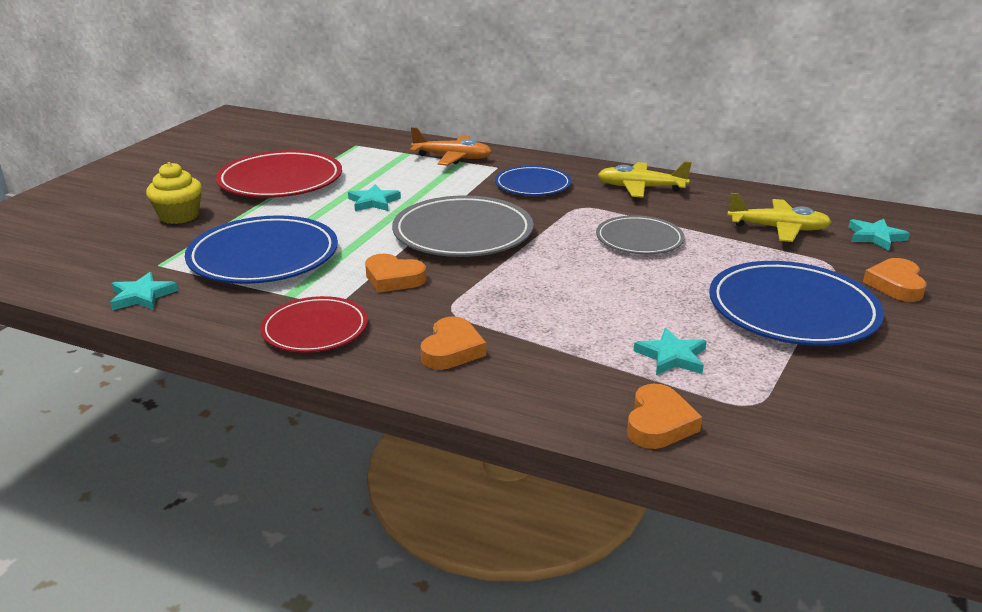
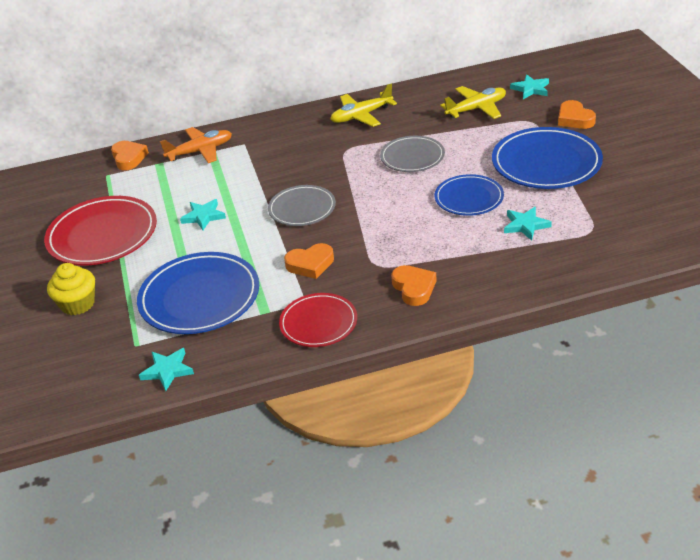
camera: 35 degrees left, 10 degrees up
(463, 233) = (302, 209): grey plate -> grey plate, size x0.61
(533, 185) = (290, 147): blue plate -> blue plate (469, 198)
(659, 423) = (565, 266): orange heart -> orange heart (129, 158)

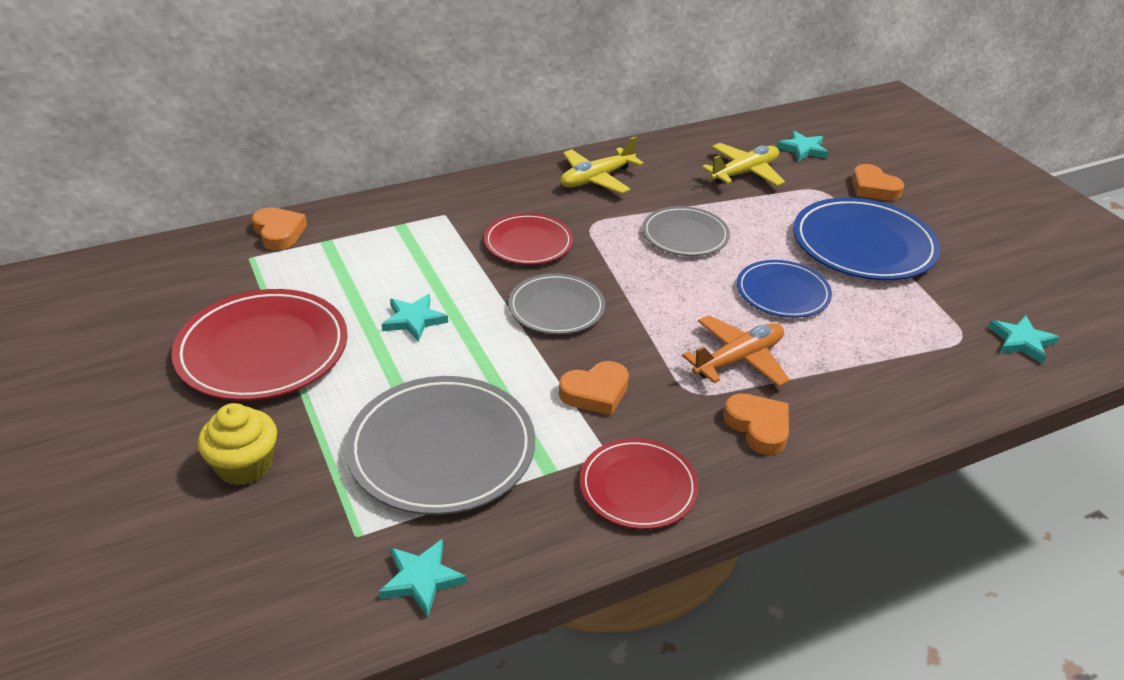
camera: 15 degrees left, 0 degrees up
(199, 297) = (441, 449): blue plate -> grey plate
(200, 151) = (384, 224): orange plane -> orange plane (738, 359)
(296, 164) = (528, 243): none -> red plate
(525, 225) = (873, 331): turquoise star -> turquoise star (1021, 341)

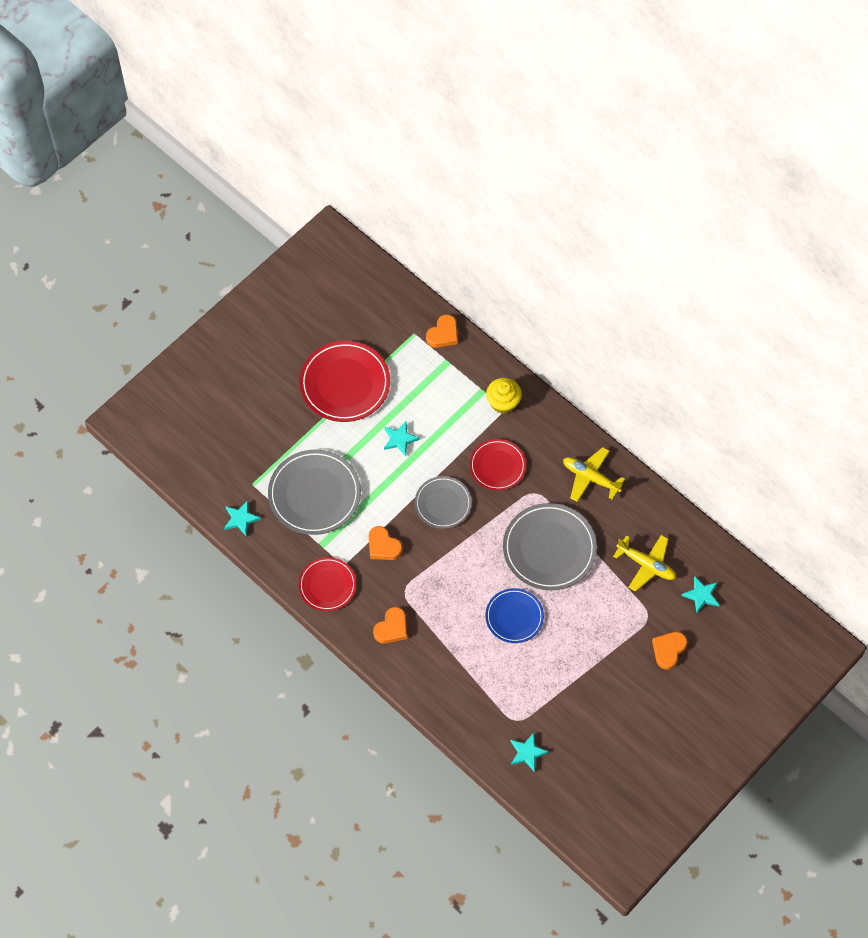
camera: 70 degrees right, 25 degrees up
(245, 465) = (270, 420): yellow cupcake -> yellow cupcake (503, 402)
(685, 235) = (549, 549): grey plate -> grey plate, size x1.63
(738, 359) = (441, 607): orange plane -> none
(863, 245) = (590, 654): blue plate -> none

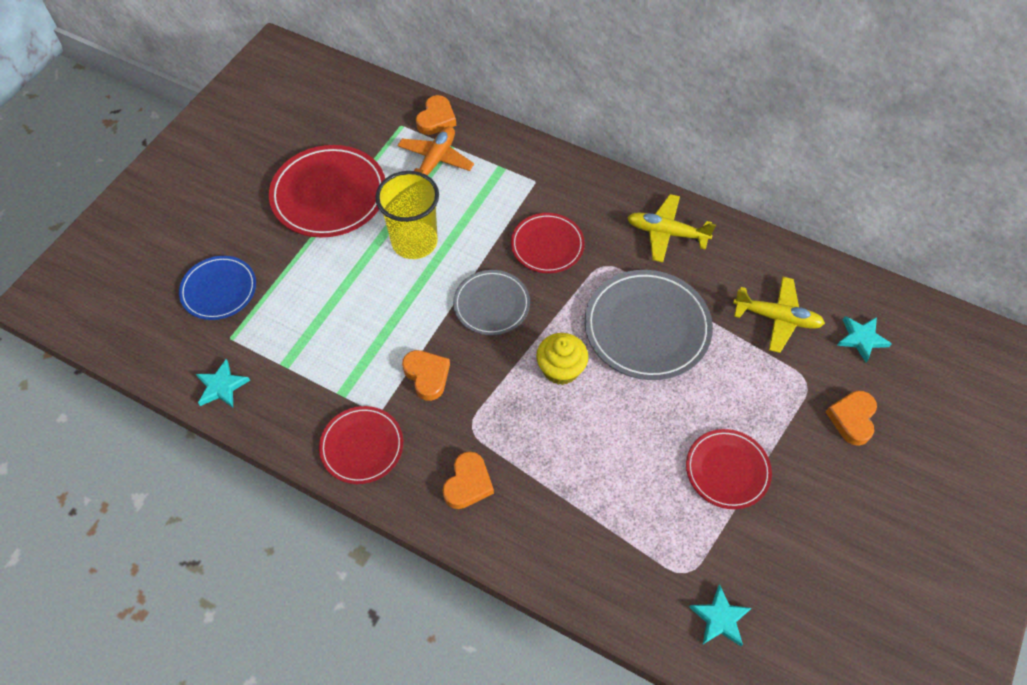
camera: 15 degrees left, 5 degrees down
(314, 494) = (318, 331): grey plate -> none
(383, 546) = (427, 376): orange heart -> orange heart turned 150 degrees counterclockwise
(400, 439) = (414, 242): turquoise star -> yellow cup
(432, 373) = (435, 161): none -> orange plane
(503, 402) = (531, 174): yellow cupcake -> yellow cupcake (561, 369)
(514, 617) = (632, 425): blue plate -> blue plate (219, 290)
(568, 663) = (727, 470): none -> red plate

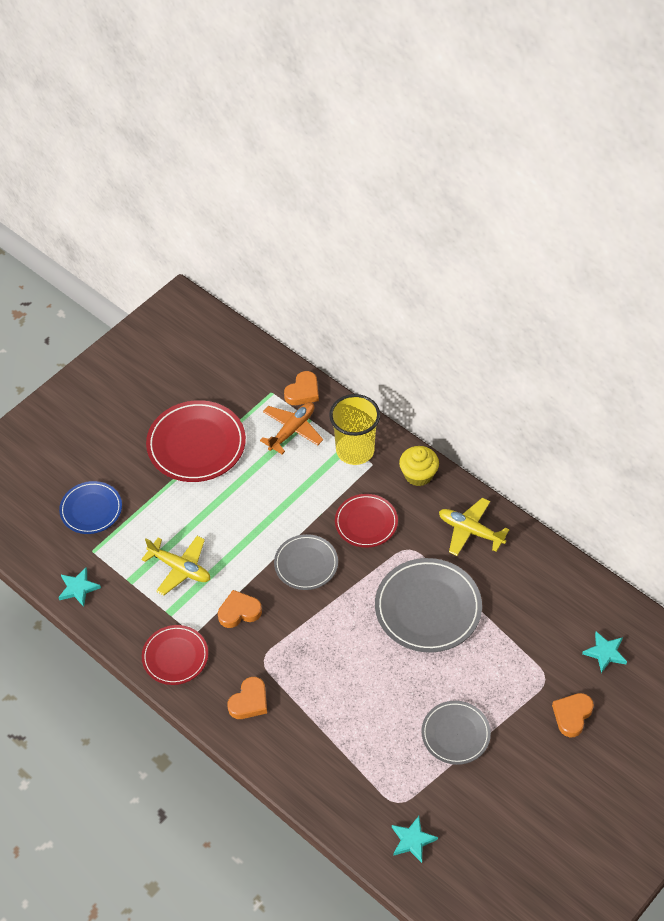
camera: 15 degrees right, 5 degrees down
(414, 242) = (257, 499): yellow cup -> yellow cup (355, 450)
(427, 376) = (239, 612): orange heart -> orange heart turned 90 degrees counterclockwise
(561, 369) = (347, 628): yellow cupcake -> yellow cupcake (418, 475)
(727, 470) = (455, 734): red plate -> grey plate
(777, 318) = (539, 621): yellow plane -> yellow plane (180, 568)

